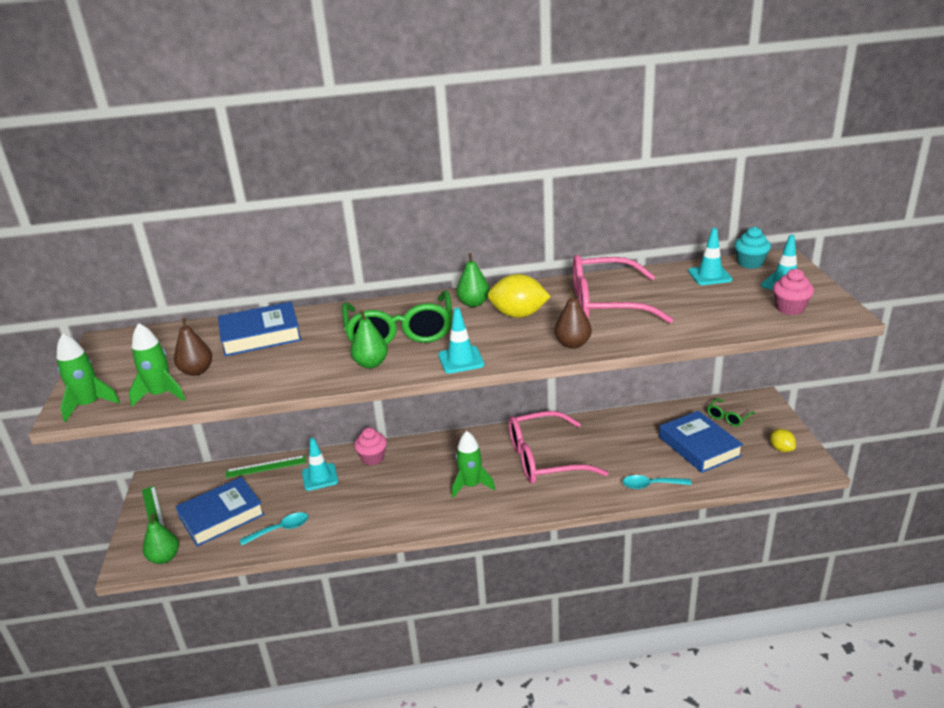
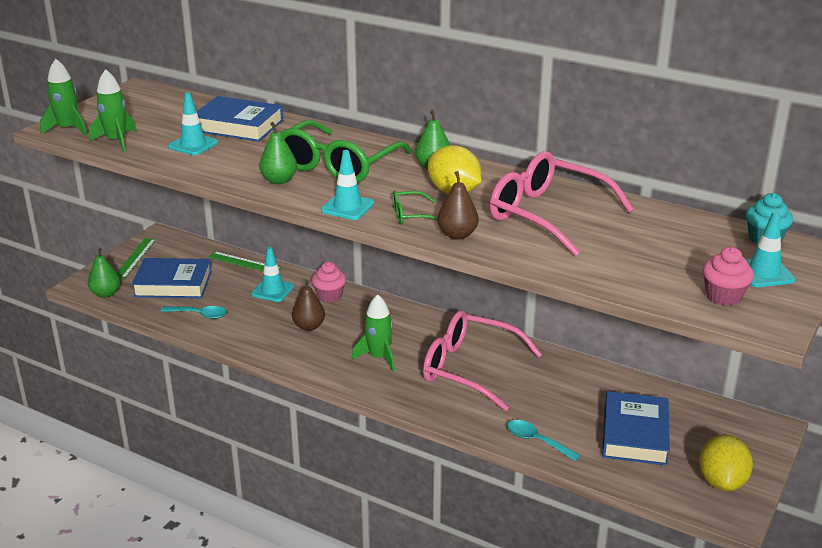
camera: 35 degrees right, 0 degrees up
(197, 371) = (160, 134): brown pear -> brown pear (309, 326)
(709, 276) = (697, 233): turquoise traffic cone -> turquoise traffic cone (193, 145)
(728, 417) = (707, 424): green glasses -> green glasses (411, 215)
(781, 449) = (721, 481): yellow lemon -> yellow lemon, size x1.76

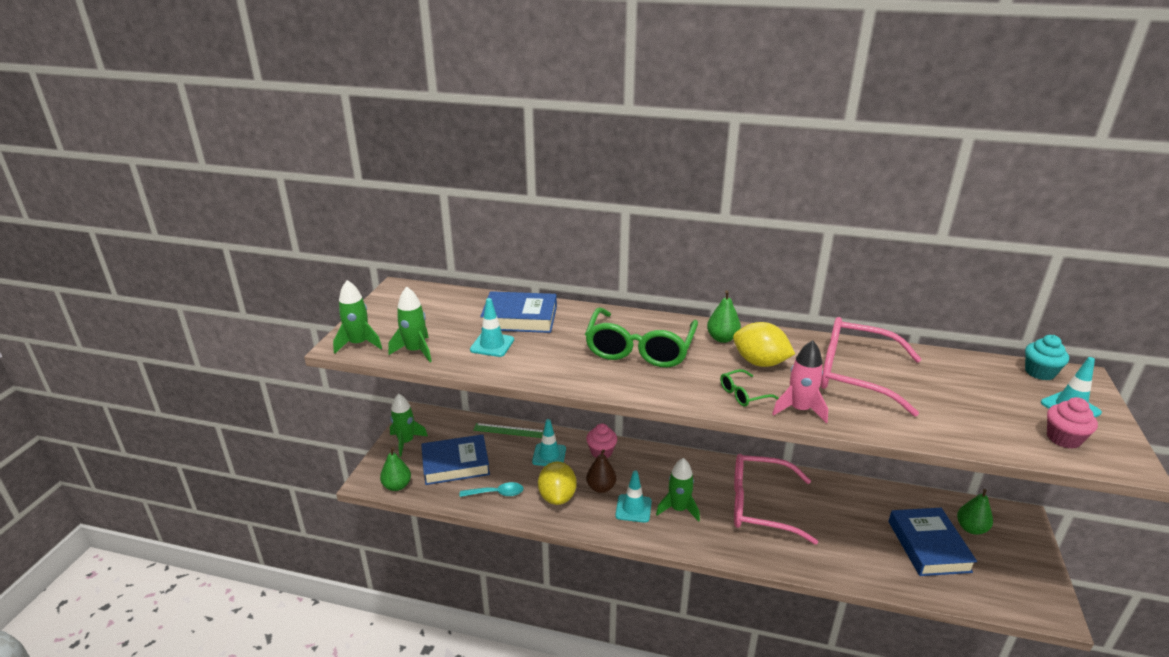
camera: 15 degrees left, 0 degrees up
(135, 258) = (406, 442): green ruler -> green rocket
(279, 180) = (599, 373): green pear -> green pear (971, 528)
(347, 207) = (682, 394): turquoise traffic cone -> turquoise traffic cone (633, 508)
(457, 235) = (799, 409): brown pear -> pink rocket
(536, 441) = (858, 570): turquoise spoon -> none
(721, 481) = (1023, 580): yellow lemon -> yellow lemon (557, 497)

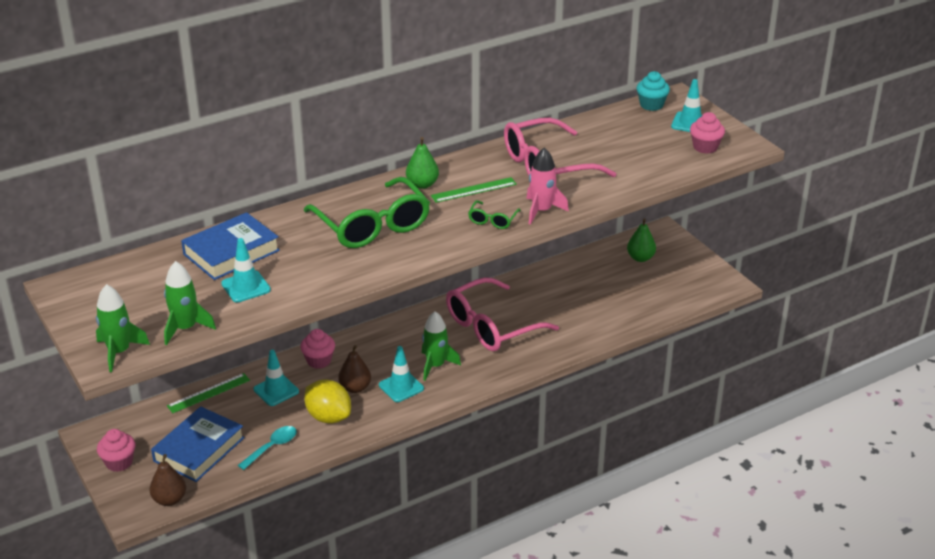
camera: 45 degrees left, 5 degrees up
(397, 486) = (169, 500): green pear -> brown pear
(406, 442) = (119, 462): green rocket -> pink cupcake
(760, 363) = (473, 190): yellow lemon -> green ruler
(928, 546) = (626, 286): blue book -> none

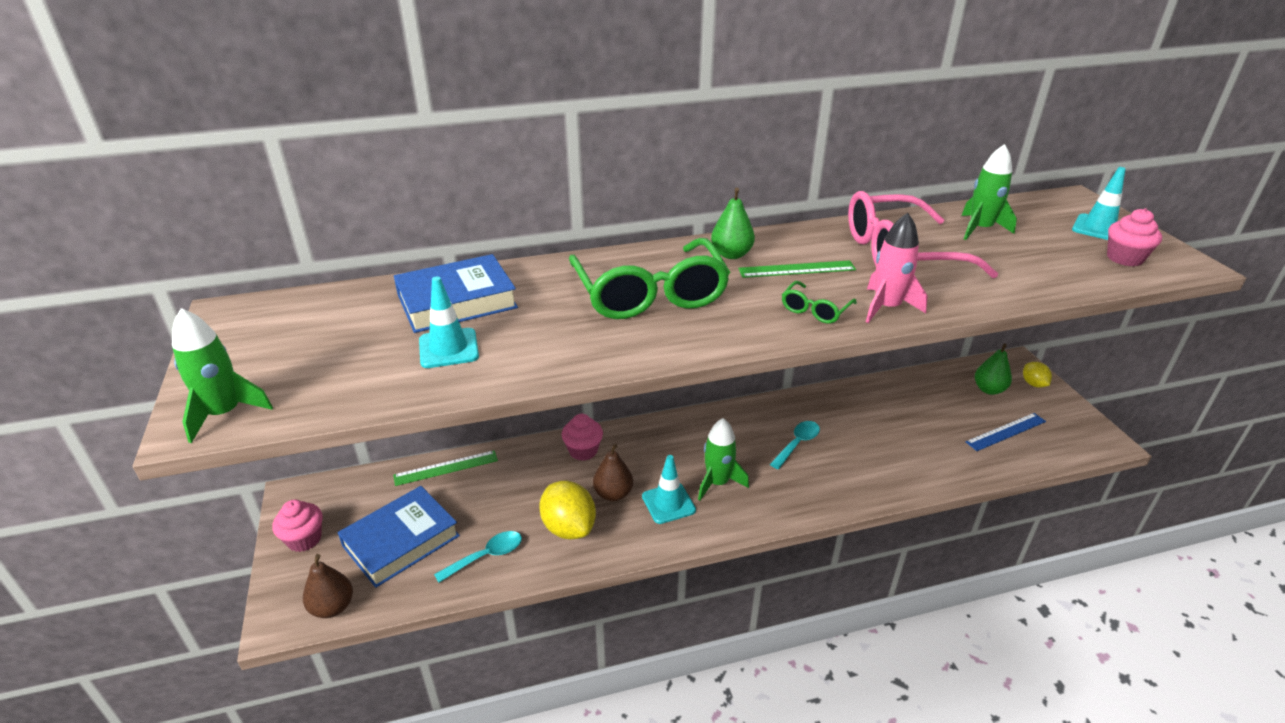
camera: 15 degrees right, 0 degrees up
(185, 328) = (334, 394): green rocket -> green rocket (980, 229)
(276, 390) = (521, 479): turquoise traffic cone -> none
(492, 326) = (797, 444): pink glasses -> turquoise spoon
(651, 105) = (1043, 203): turquoise cupcake -> none
(654, 290) = (1006, 432): none -> blue ruler
(675, 247) = (1033, 384): none -> yellow lemon

